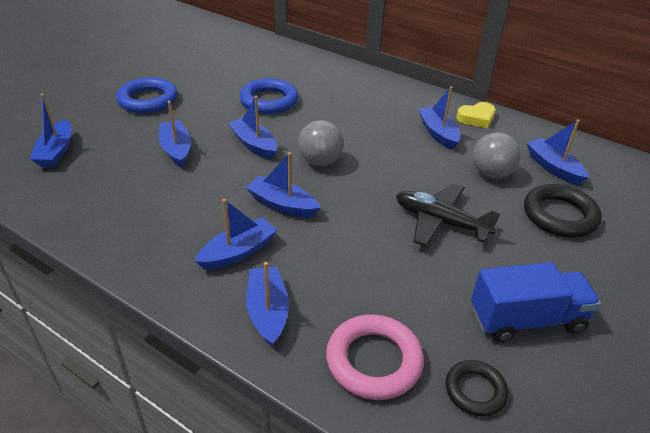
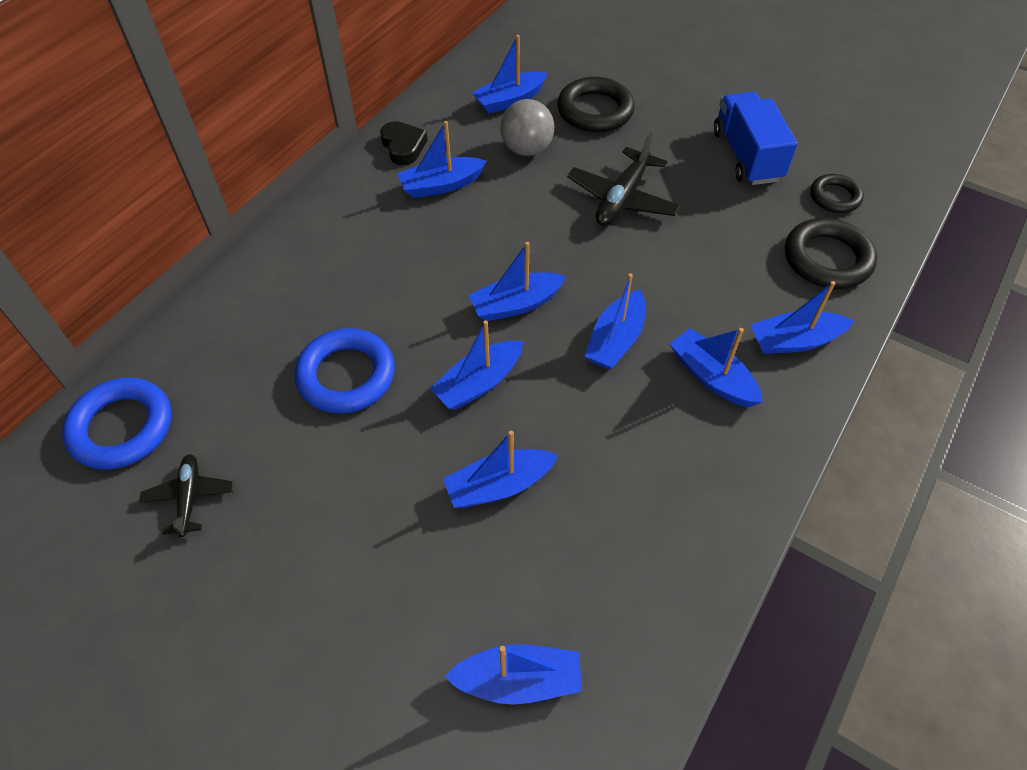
camera: 90 degrees left, 15 degrees up
(148, 100) = (335, 567): blue ring -> blue ring (122, 427)
(203, 64) = (190, 498): none -> black plane
(320, 161) = (516, 304): grey ball -> blue boat
(374, 361) = (827, 259): pink ring -> black ring
(476, 118) = (403, 146): yellow heart -> black heart

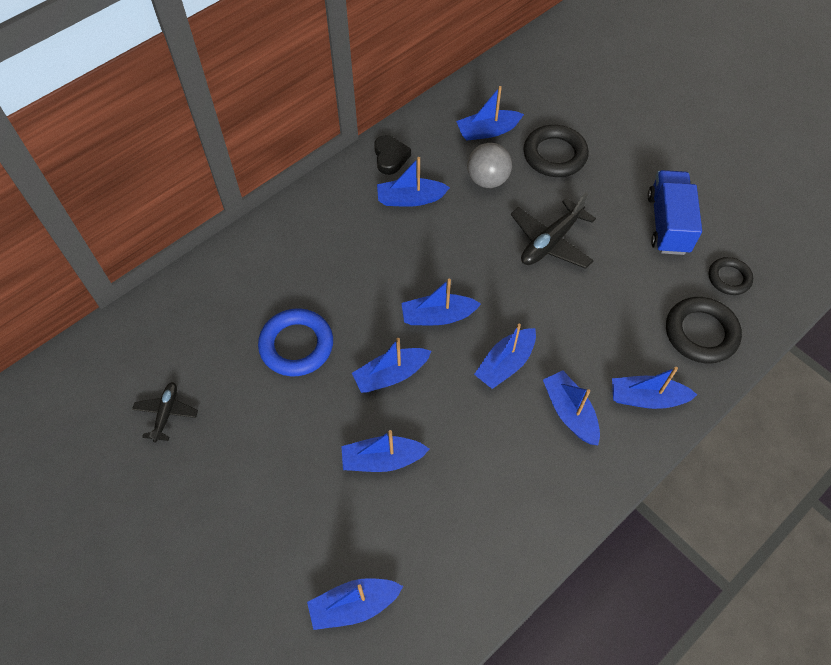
camera: 15 degrees right, 5 degrees up
(122, 427) = (132, 349): blue ring -> none
(518, 680) = (354, 605): blue boat -> blue boat turned 150 degrees clockwise

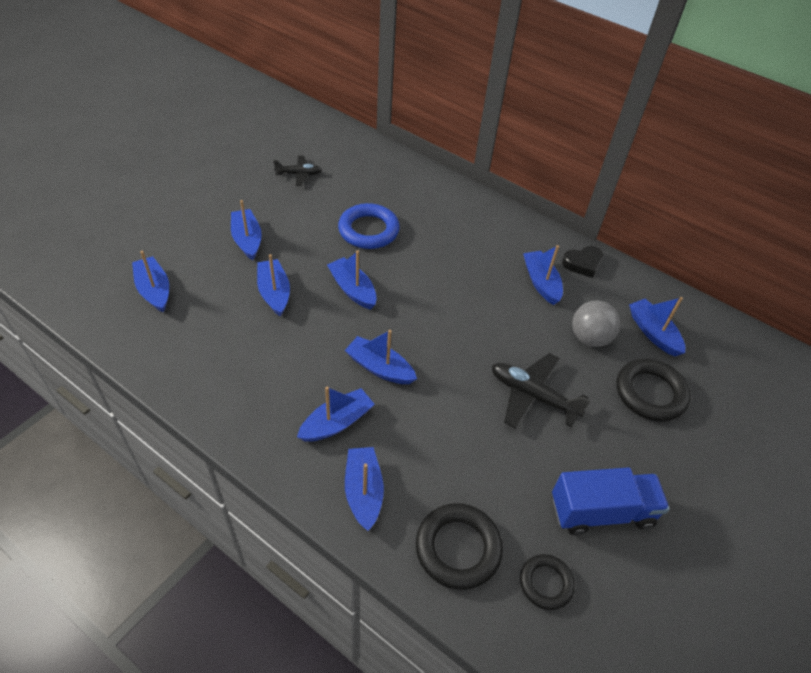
camera: 75 degrees right, 10 degrees down
(438, 316) = (419, 314): blue boat -> blue boat (247, 240)

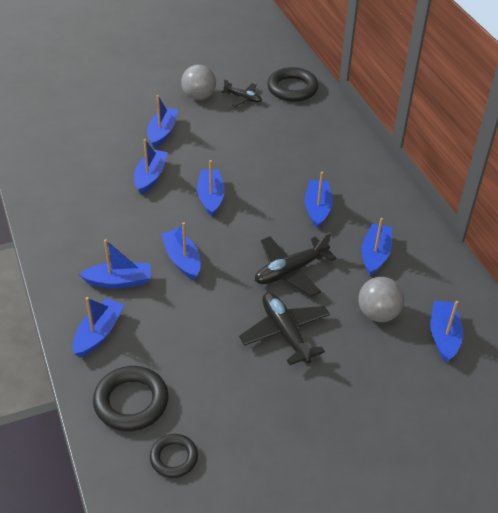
camera: 35 degrees right, 5 degrees down
(154, 290) = (70, 143): blue boat -> blue boat (317, 208)
(253, 188) = (199, 96): none -> grey ball
(368, 230) = (262, 159): blue ring -> none
(486, 332) = (291, 271): none -> black plane
(583, 264) = (430, 256): black heart -> none
(601, 511) = (263, 437): blue truck -> none
(650, 393) = (392, 379): black ring -> black ring (292, 88)

